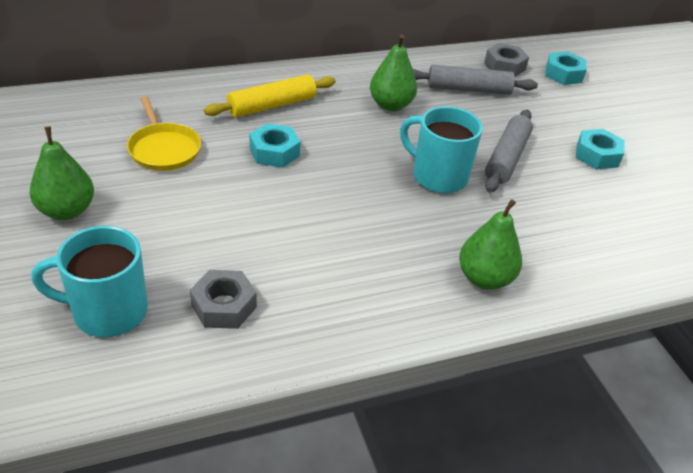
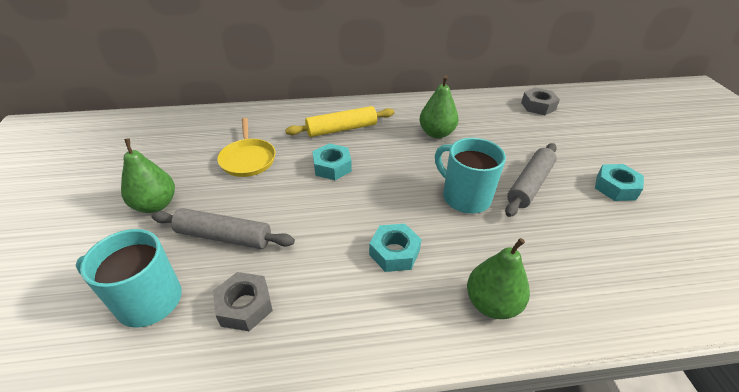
camera: 15 degrees right, 0 degrees up
(468, 89) = (504, 123): grey rolling pin -> grey rolling pin (224, 236)
(563, 74) = (589, 114): turquoise nut -> turquoise nut (394, 252)

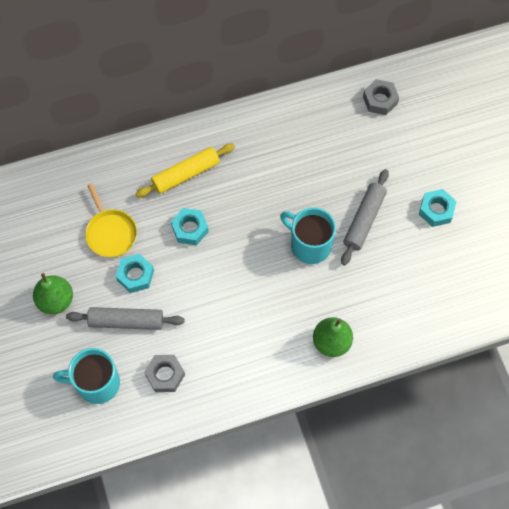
camera: 10 degrees left, 25 degrees up
(394, 252) = (259, 312): turquoise nut -> turquoise nut (135, 275)
(436, 133) = (279, 164): green pear -> none

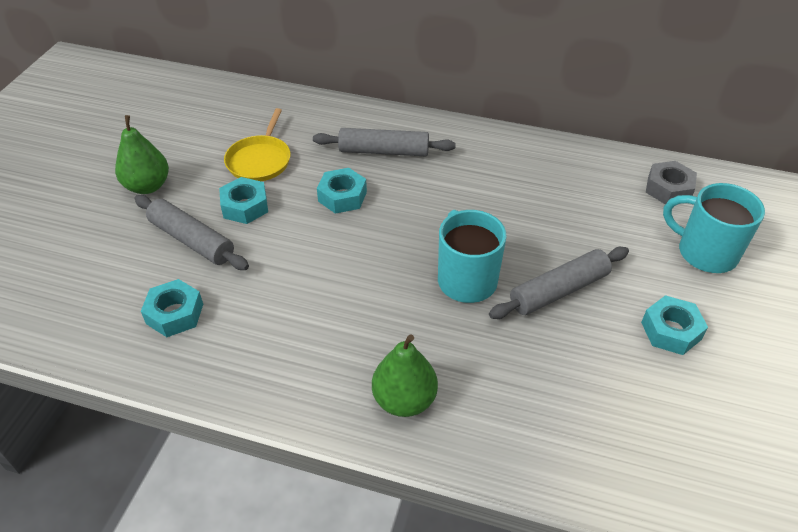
camera: 35 degrees right, 20 degrees down
(96, 383) = (99, 278): turquoise mug -> turquoise mug (704, 252)
(165, 375) = (175, 314): grey nut -> turquoise nut
(186, 174) = (384, 151): yellow rolling pin -> grey rolling pin

